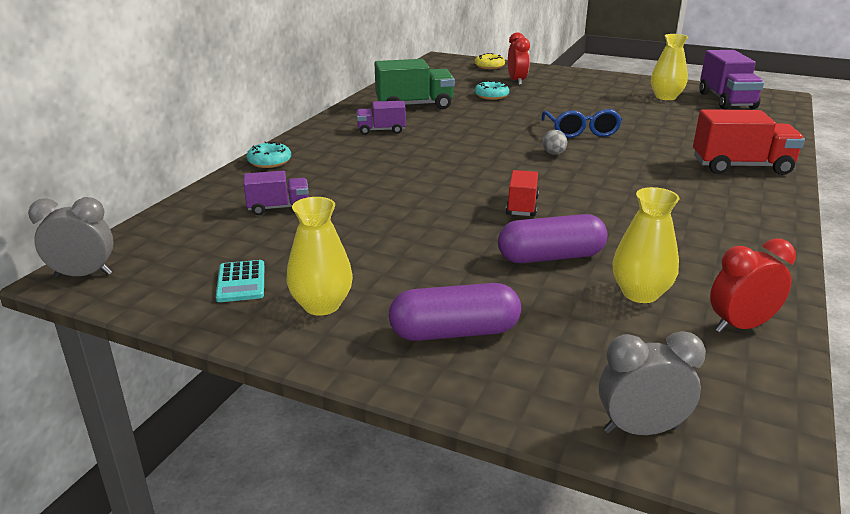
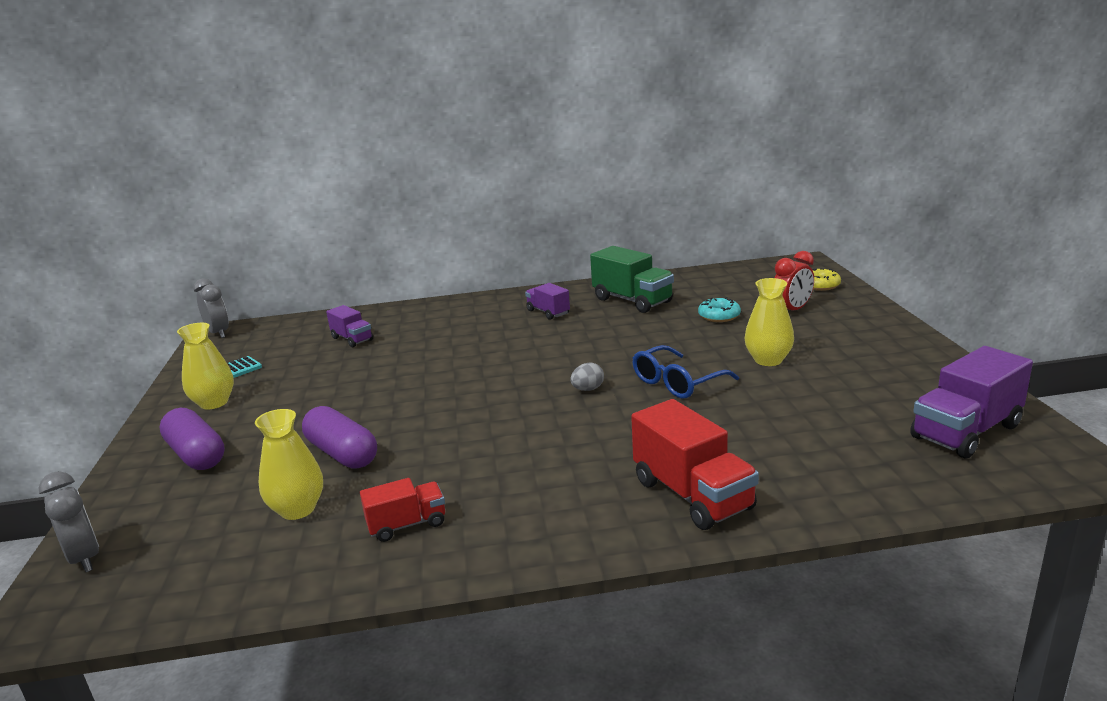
camera: 60 degrees right, 5 degrees down
(269, 162) = (432, 307): turquoise donut -> none
(522, 206) = (438, 413): red truck -> red truck (407, 524)
(665, 97) = (896, 392): yellow vase -> yellow vase (768, 360)
(740, 326) = (261, 572): red clock -> none

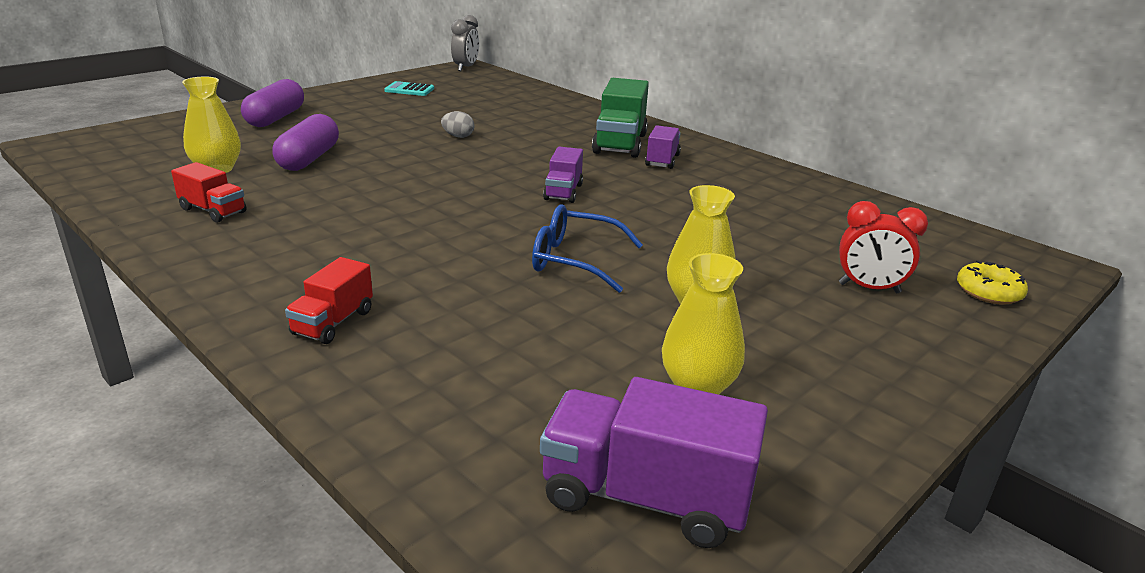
camera: 50 degrees right, 5 degrees up
(85, 558) = (128, 132): grey clock -> none
(214, 403) = (354, 100): yellow vase -> yellow vase (697, 387)
(352, 339) = (506, 107): purple truck -> purple truck (563, 192)
(588, 389) = (511, 220): grey egg -> grey egg (458, 136)
(632, 301) = (751, 191): green truck -> green truck (620, 144)
(692, 495) = (333, 323): red truck -> red truck, size x0.58
(719, 316) = (781, 246): turquoise donut -> none

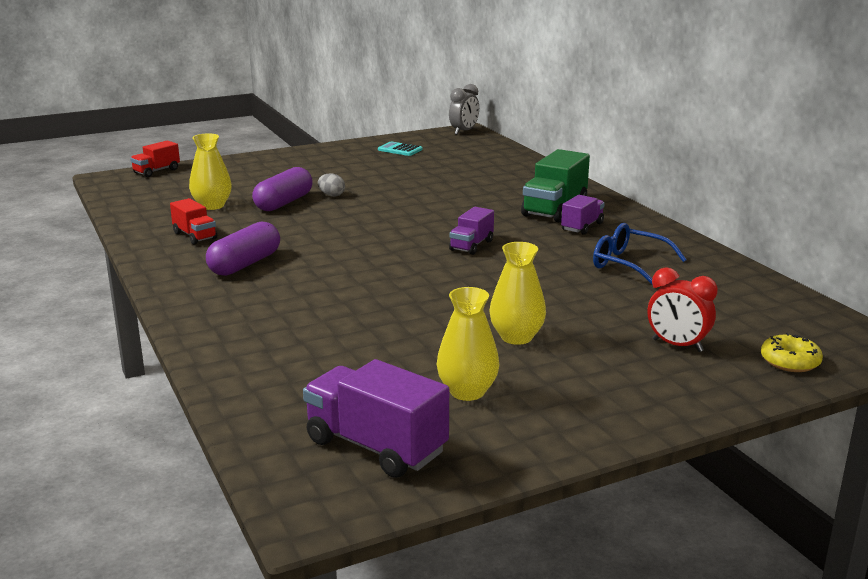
camera: 20 degrees right, 5 degrees down
(276, 118) = (276, 168): purple capsule -> purple capsule (245, 264)
(333, 323) = (237, 318): red truck -> red truck (156, 171)
(458, 136) = (415, 193): grey egg -> grey egg (331, 195)
(574, 260) = (441, 297): blue glasses -> blue glasses (628, 264)

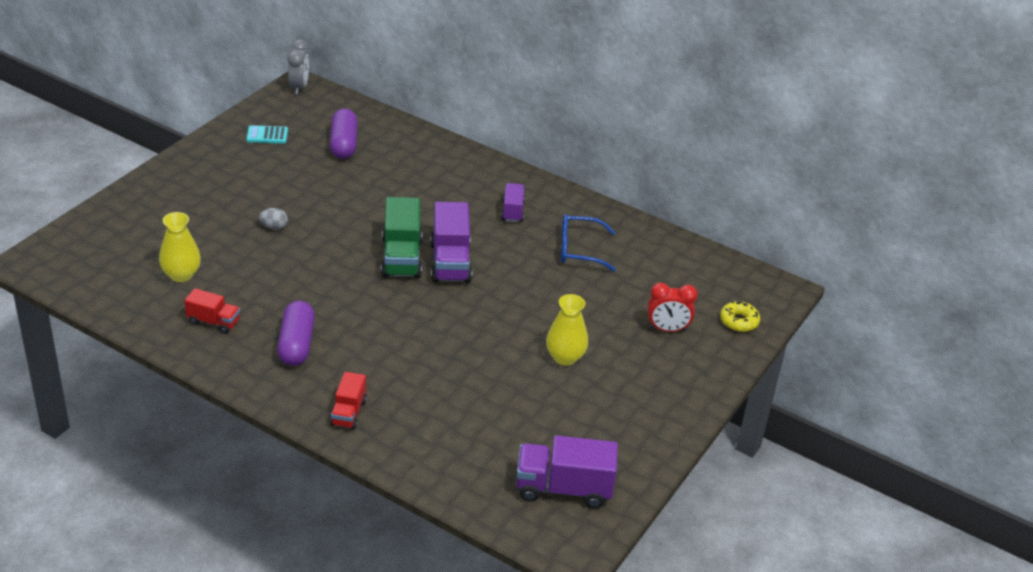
camera: 35 degrees left, 15 degrees up
(156, 171) = (64, 237): red truck -> red truck (348, 412)
(284, 203) = (242, 251): purple capsule -> purple capsule (344, 144)
(467, 391) = (576, 421): yellow vase -> none
(471, 245) = (450, 262): purple truck -> purple truck, size x1.72
(554, 209) = (474, 193): green truck -> green truck (401, 258)

